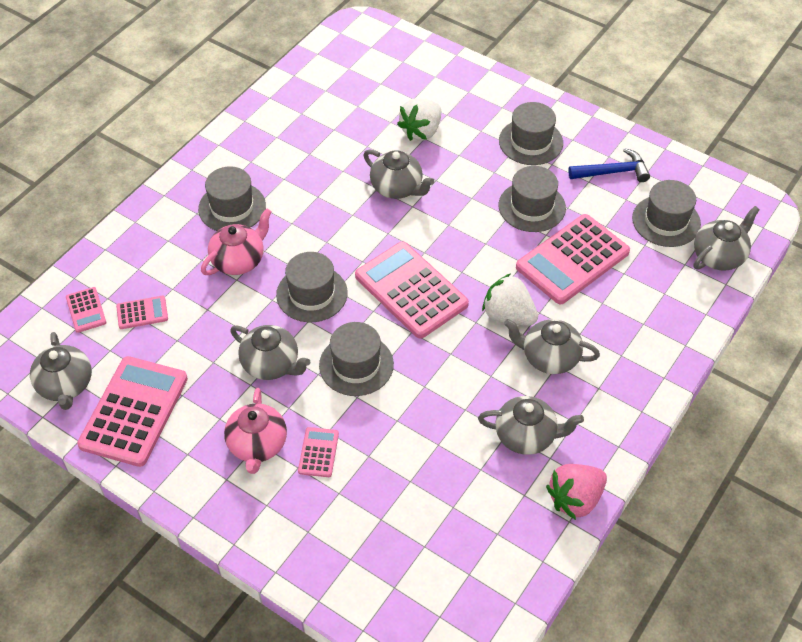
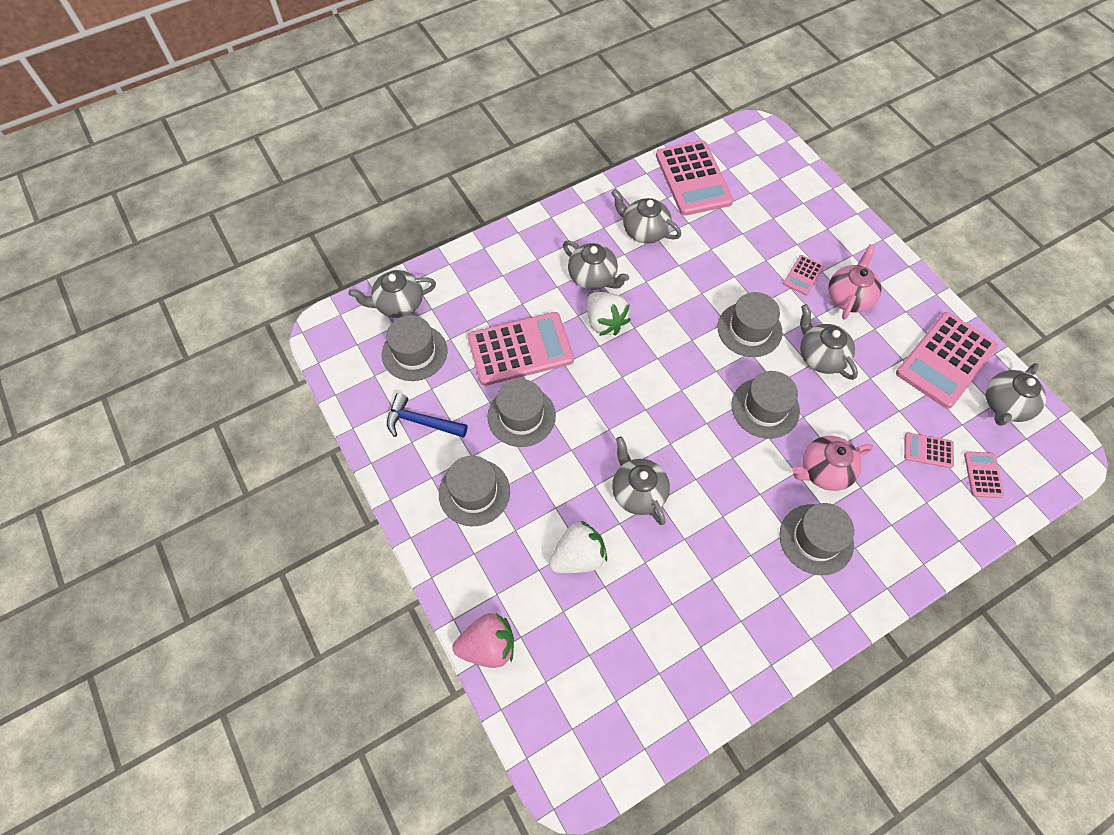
camera: 155 degrees left, 10 degrees up
(65, 385) = (1005, 405): grey teapot -> grey teapot turned 150 degrees counterclockwise
(411, 290) = (675, 376): pink calculator -> pink calculator (693, 179)
(575, 499) = (634, 182): pink strawberry -> pink strawberry (488, 646)

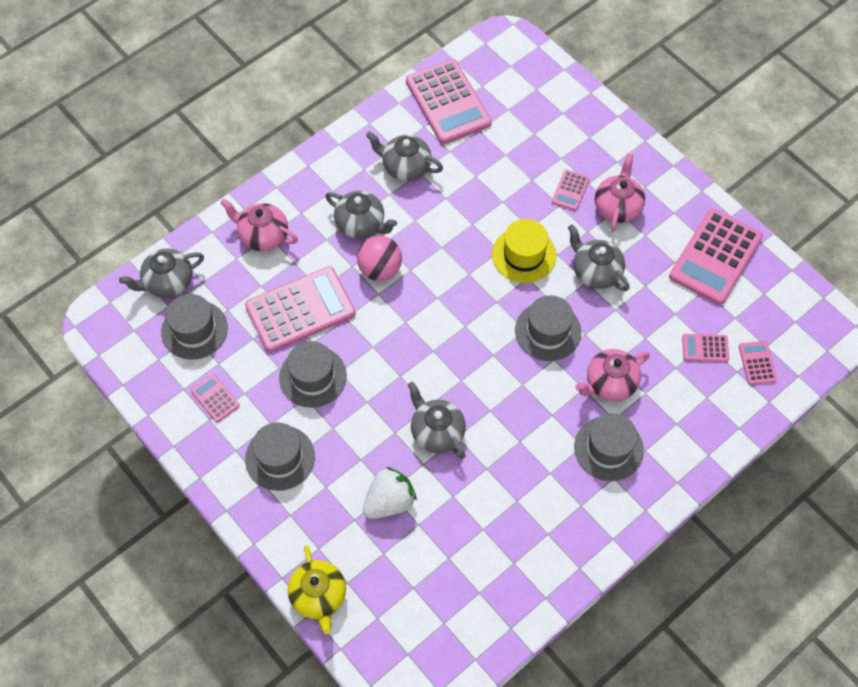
camera: 10 degrees left, 0 degrees up
(421, 422) = (215, 398): blue hammer -> pink calculator
(488, 646) = (318, 596): pink strawberry -> yellow teapot
(497, 274) = (263, 235): none -> pink teapot
(605, 322) = (380, 269): white strawberry -> pink ball
(749, 329) = (524, 255): grey hat -> yellow hat
(1005, 405) = (773, 293): grey teapot -> none

